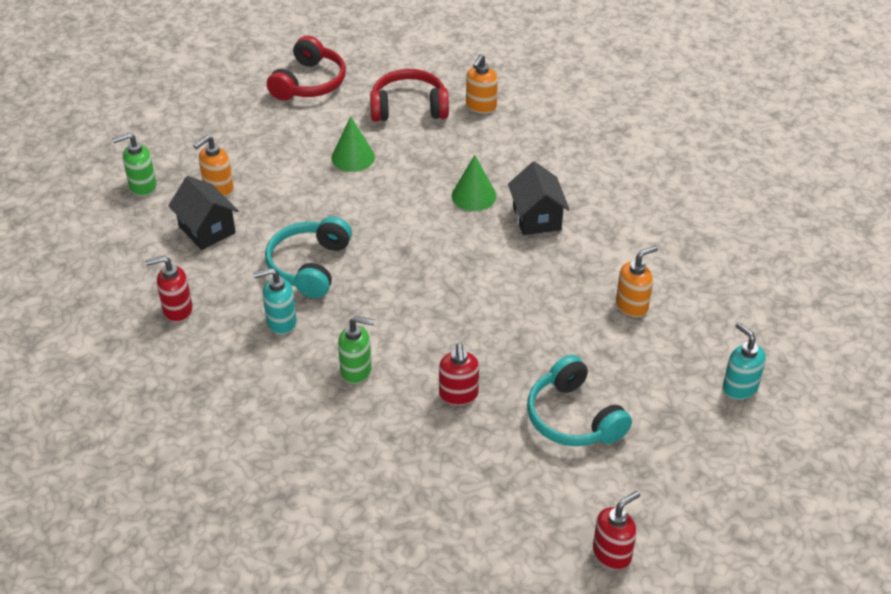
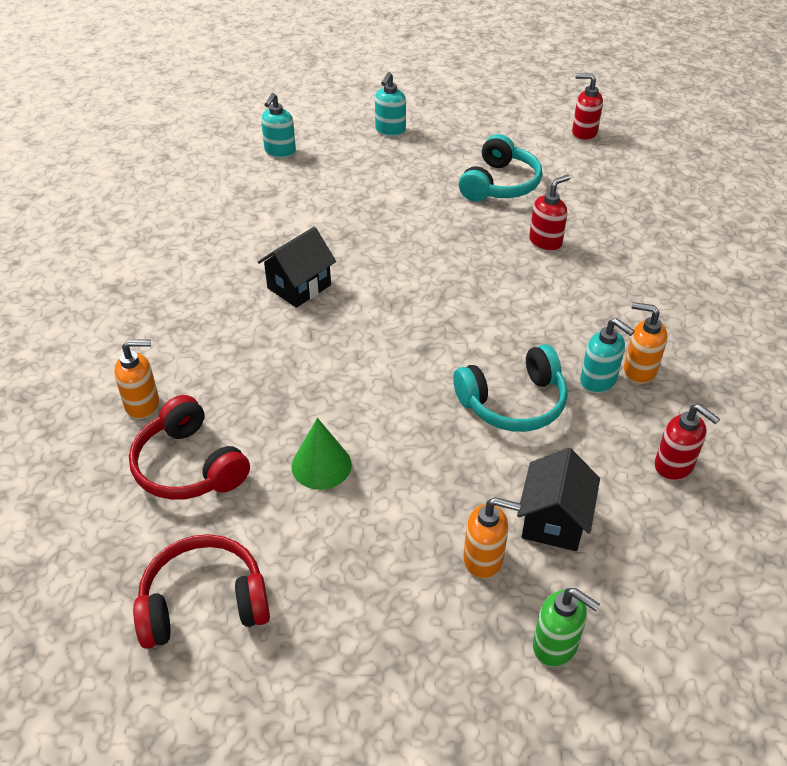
camera: 125 degrees left, 0 degrees up
(356, 370) = (589, 305): green soap dispenser -> none
(474, 195) = (303, 340): green cone -> none
(632, 305) = (357, 198): orange soap dispenser -> orange soap dispenser (639, 370)
(755, 288) = (280, 152): none -> turquoise soap dispenser

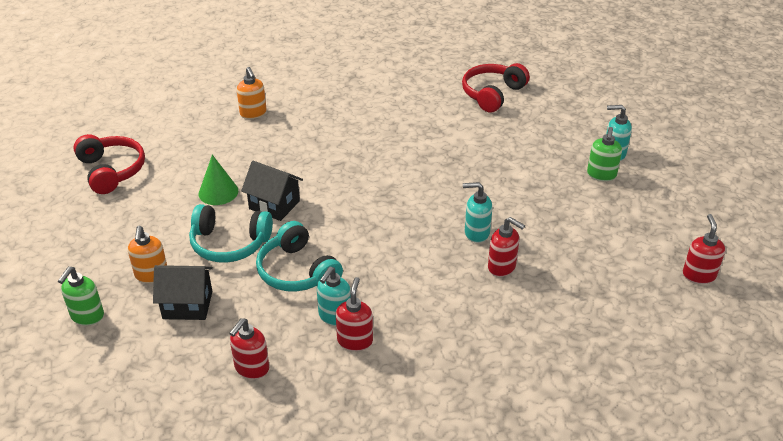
camera: 75 degrees right, 5 degrees down
(189, 466) = (208, 142): red headphones -> red headphones (492, 94)
(280, 152) = (543, 105): turquoise soap dispenser -> turquoise soap dispenser (476, 233)
(299, 286) = (385, 148): black house -> black house (274, 205)
(421, 146) = (601, 175): none -> green soap dispenser
(499, 184) = (573, 229): turquoise headphones -> turquoise headphones (229, 243)
(639, 370) = (355, 340): orange soap dispenser -> red soap dispenser

